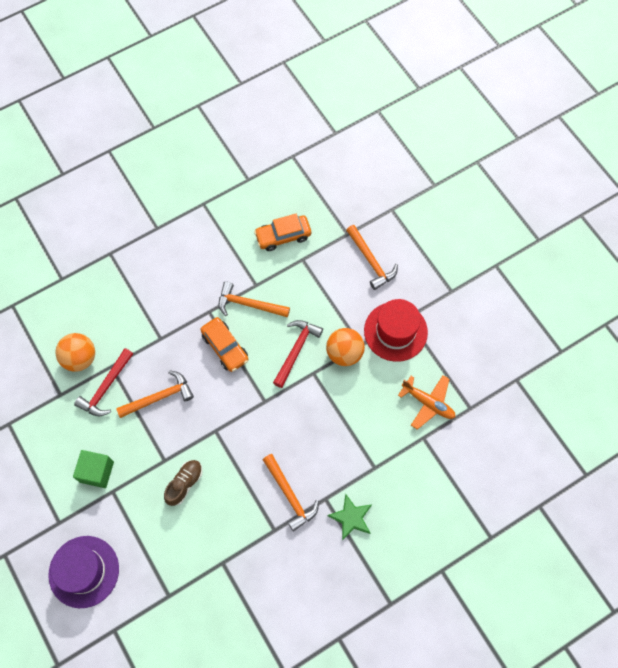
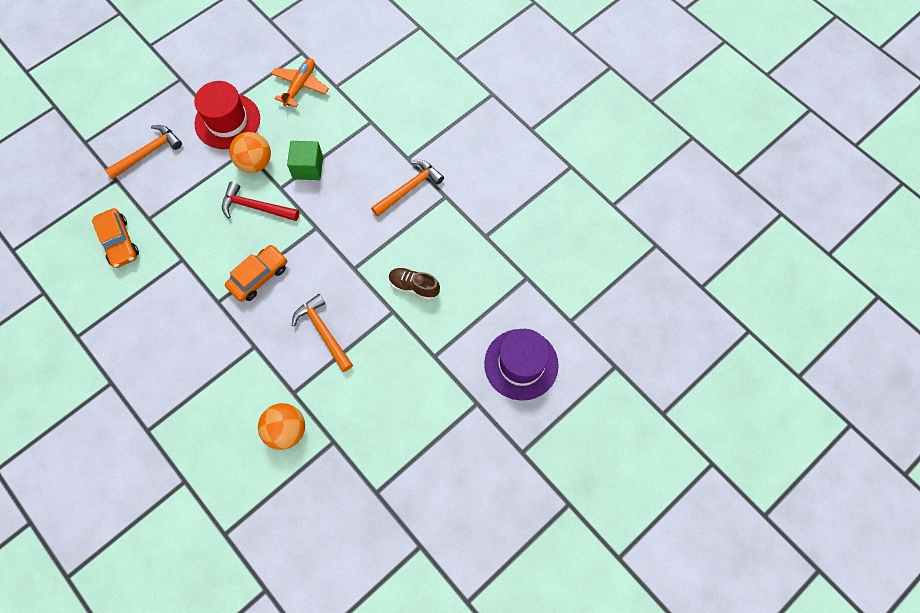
camera: 100 degrees left, 0 degrees up
(97, 472) = (416, 377): green cube -> green cube (308, 168)
(106, 387) = (319, 391): red hammer -> none
(249, 304) = (206, 262): orange hammer -> none
(351, 518) = (421, 134): green star -> none

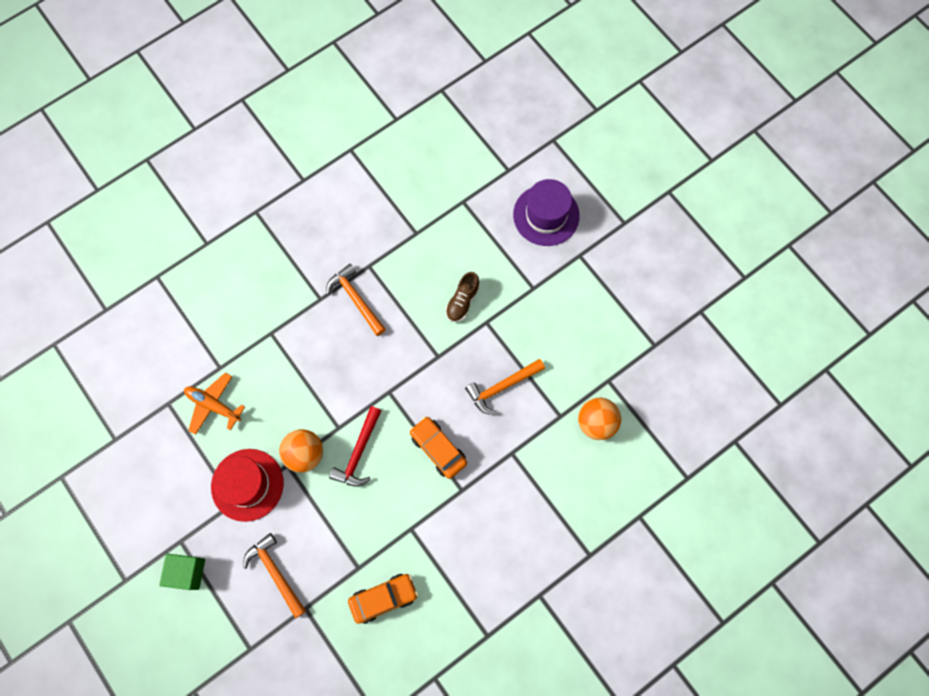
camera: 85 degrees left, 5 degrees up
(308, 168) = (318, 398): green cube -> green cube (187, 572)

